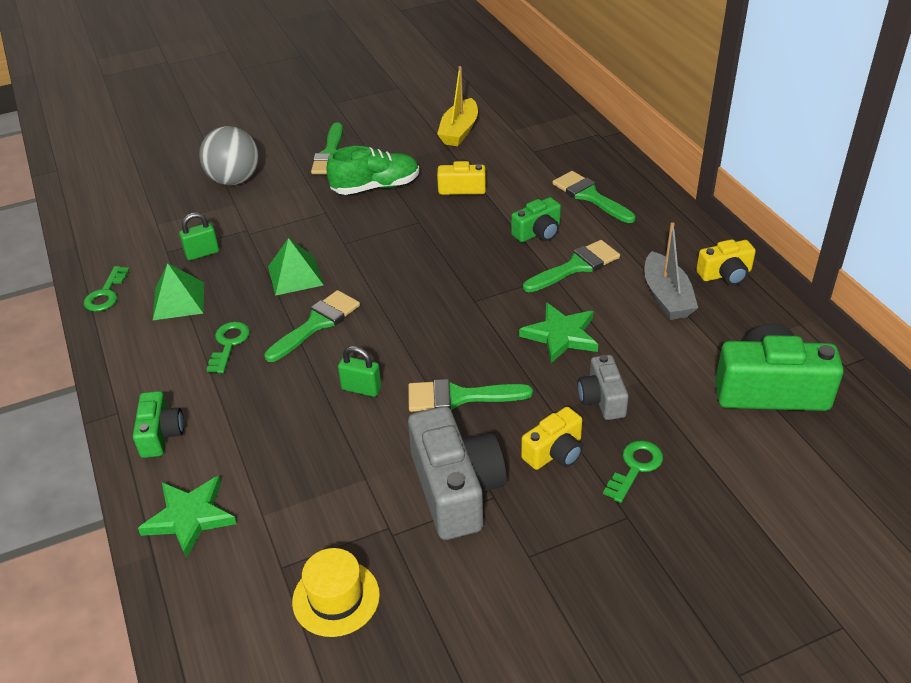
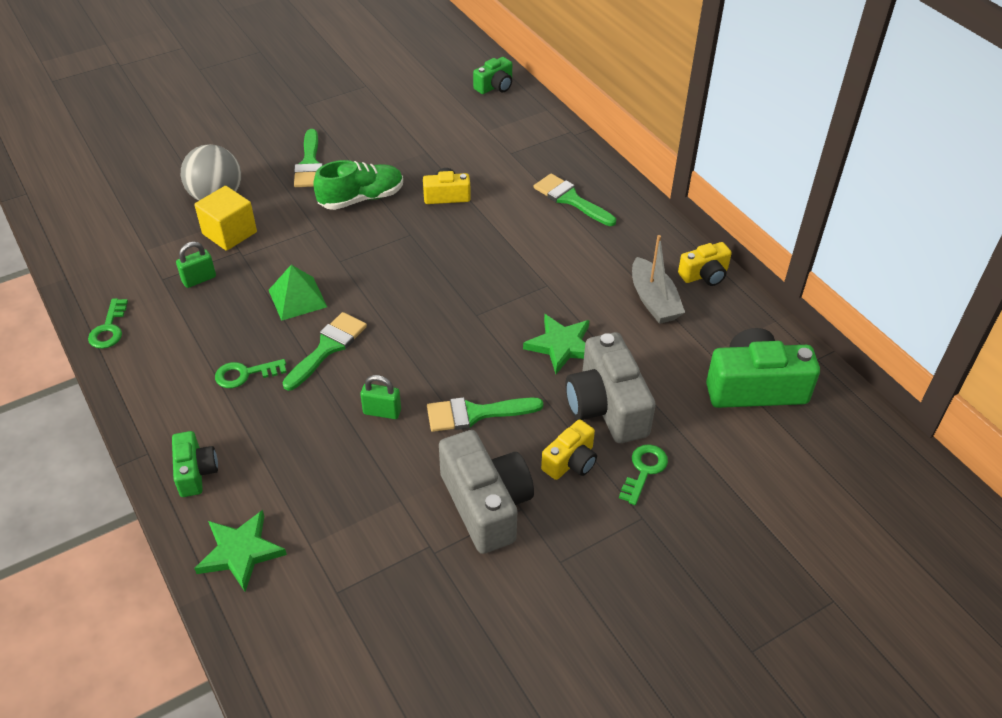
camera: 10 degrees left, 5 degrees up
(178, 300) = (185, 332): green pyramid -> none
(229, 344) = (245, 374): green key -> green key turned 105 degrees counterclockwise
(240, 213) = (229, 233): none -> yellow cube
(336, 598) = (392, 616): yellow hat -> none
(459, 131) = (435, 133): yellow boat -> none
(538, 232) = (526, 240): green camera -> green camera (495, 86)
(576, 266) = (567, 274): green brush -> none
(602, 399) = (606, 406): grey camera -> grey camera, size x1.80

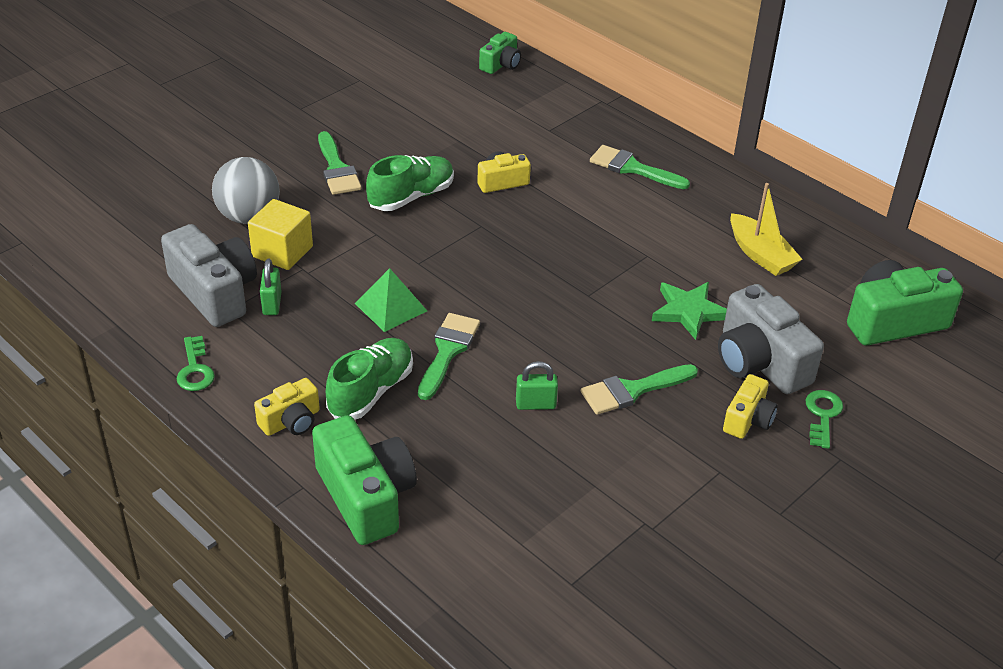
camera: 15 degrees left, 5 degrees down
(195, 472) = (366, 496): green camera -> green camera, size x1.80
(199, 279) = (272, 304): green padlock -> green padlock turned 45 degrees counterclockwise
(240, 552) = (453, 565): green star -> none
(245, 374) = (371, 391): green key -> green shoe
(486, 504) = (683, 474): grey camera -> grey camera (214, 292)
(653, 300) = (760, 255): grey boat -> yellow boat
(704, 275) = (799, 223): yellow camera -> yellow camera (291, 421)

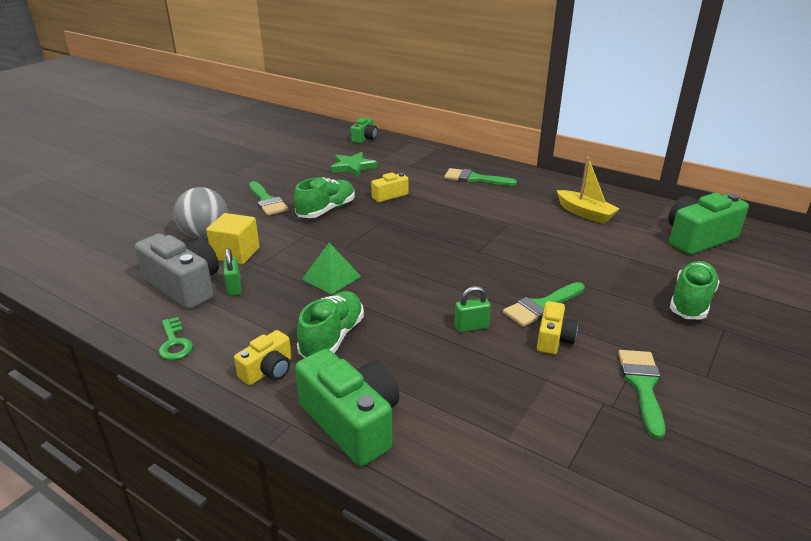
camera: 10 degrees left, 10 degrees down
(448, 351) = (386, 300): green brush -> green brush (642, 386)
(689, 311) = (555, 251): green star -> green star (353, 166)
(748, 419) = (639, 313): yellow camera -> yellow camera (553, 339)
(759, 362) = (624, 275): grey camera -> none
(822, 415) = (691, 302): green key -> green shoe

